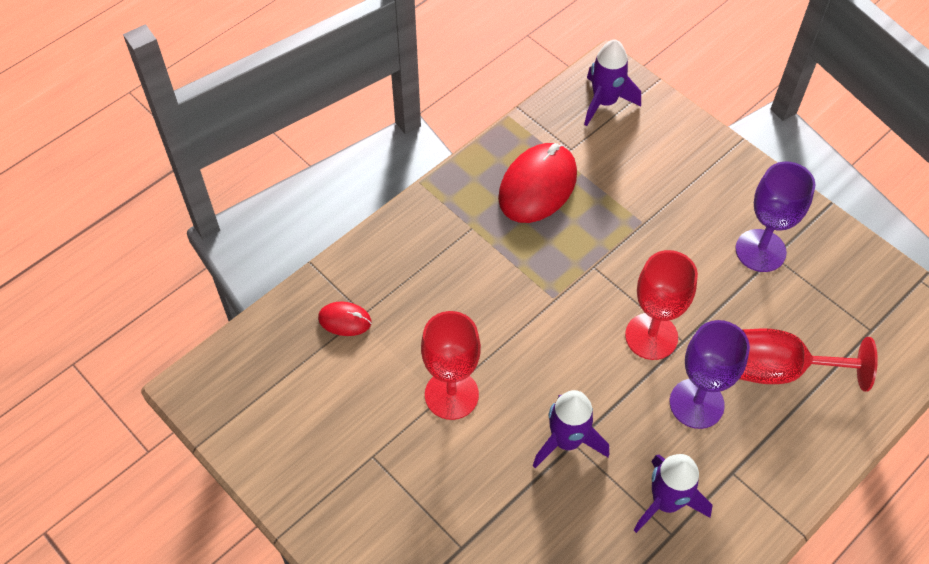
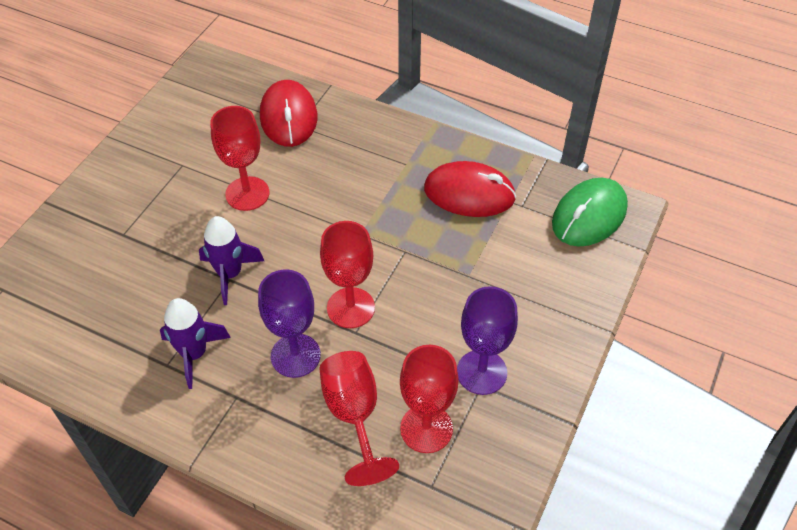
camera: 70 degrees right, 5 degrees down
(345, 320) = (288, 117): red mouse -> red mouse, size x2.02
(604, 102) = (589, 215): purple rocket -> green mouse
(810, 314) = (426, 428): none -> red goblet

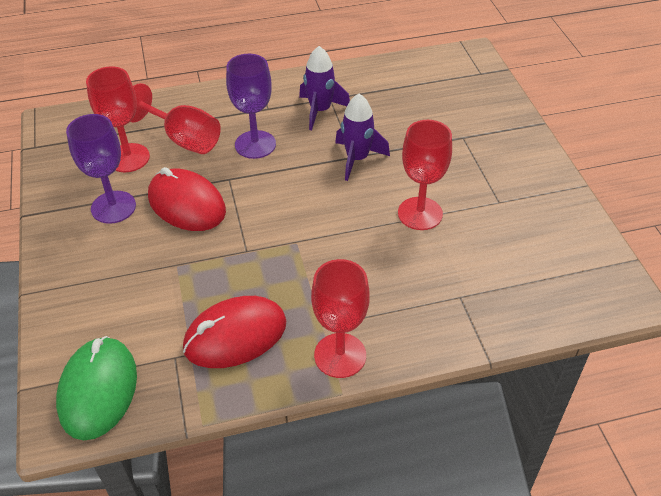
camera: 140 degrees right, 5 degrees down
(288, 117) = (479, 297): red mouse -> red mouse (187, 204)
(350, 308) = (248, 189): red goblet -> red goblet (340, 355)

